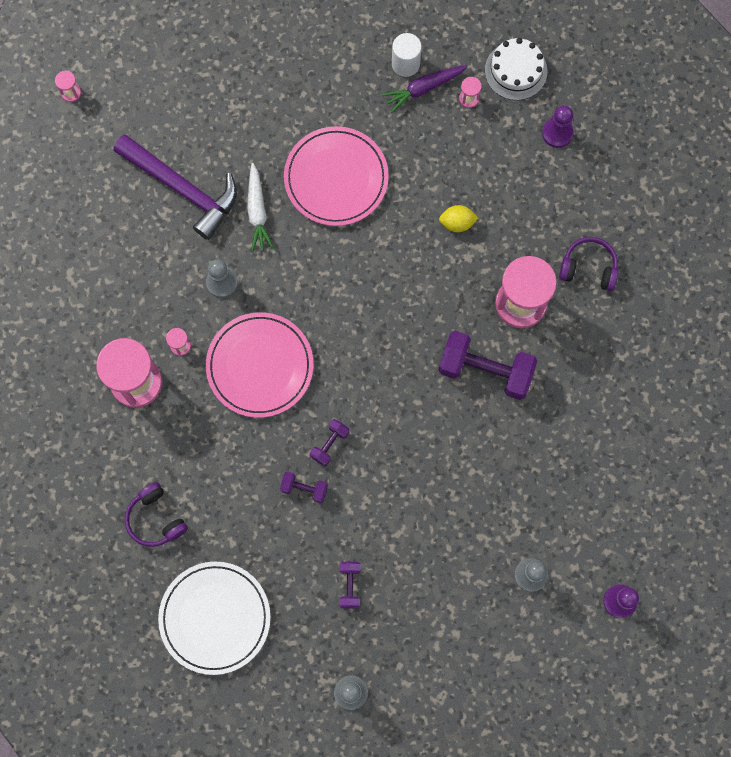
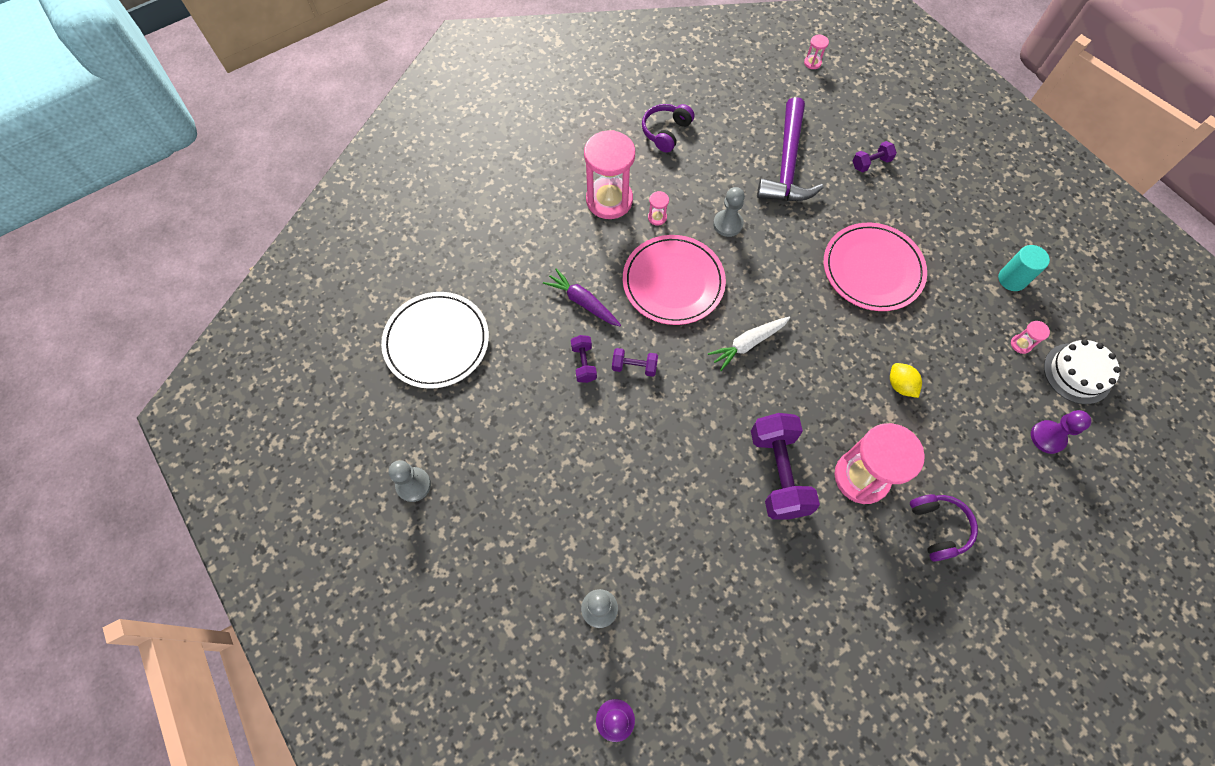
camera: 65 degrees right, 10 degrees down
(156, 519) = (502, 261): purple headphones -> purple headphones (666, 132)
(257, 211) = (804, 224): white carrot -> white carrot (748, 344)
(350, 586) = (513, 440): purple dumbbell -> purple dumbbell (870, 163)
(405, 64) = (1012, 279): white cylinder -> turquoise cylinder
(424, 88) = (1001, 303): purple carrot -> purple carrot (583, 302)

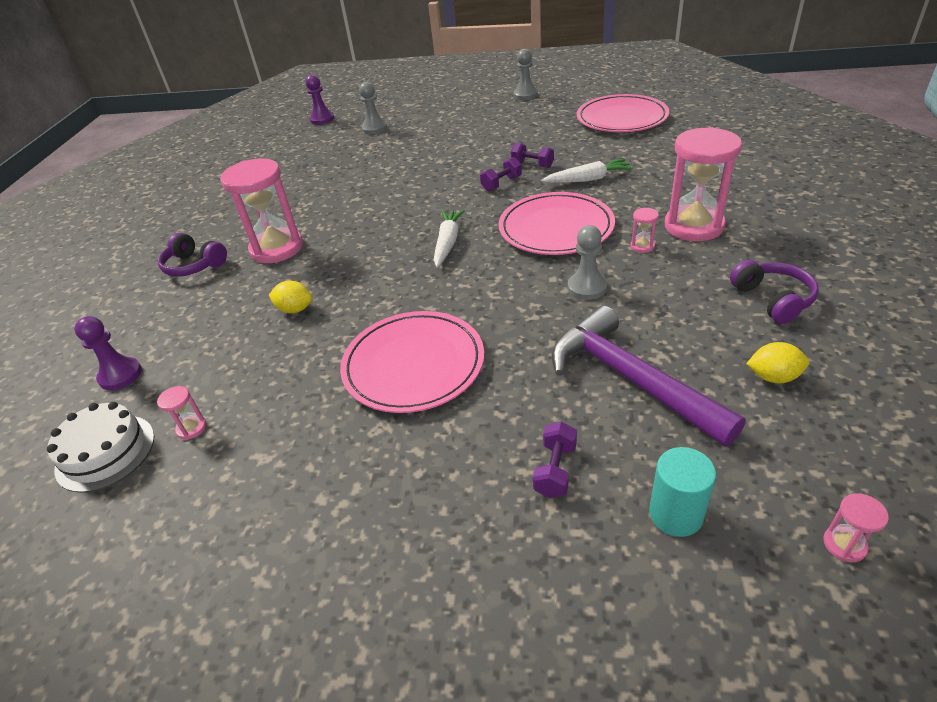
camera: 135 degrees right, 25 degrees down
(437, 342) = (621, 118): white plate -> pink plate
(583, 302) = (588, 179): purple carrot -> white carrot
(734, 111) = (773, 377): none -> yellow lemon
(778, 473) = (339, 213): purple dumbbell -> none
(1012, 279) = (244, 488): turquoise cylinder -> turquoise cylinder (675, 514)

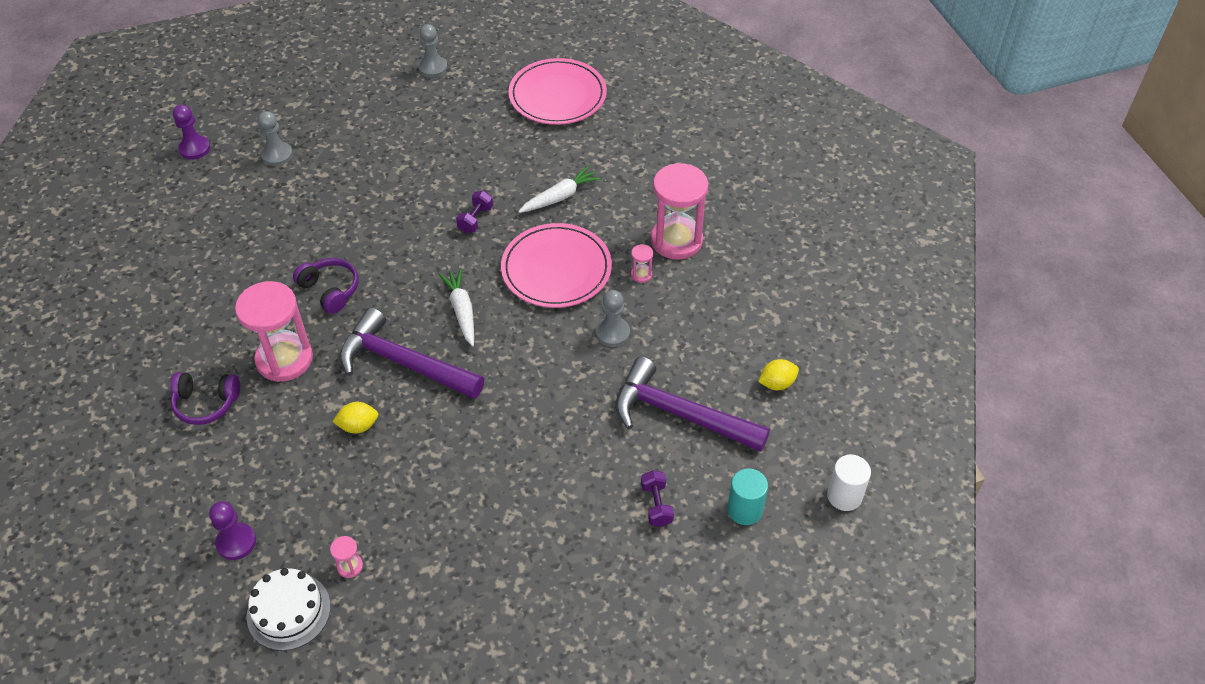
camera: 30 degrees left, 10 degrees up
(370, 270) = (404, 363): none -> purple hammer
(413, 365) = (505, 451): pink plate -> none
(532, 165) = (494, 185): purple dumbbell -> none
(772, 299) = (759, 309): purple headphones -> purple headphones (330, 290)
(844, 544) = (844, 496): pink hourglass -> white cylinder

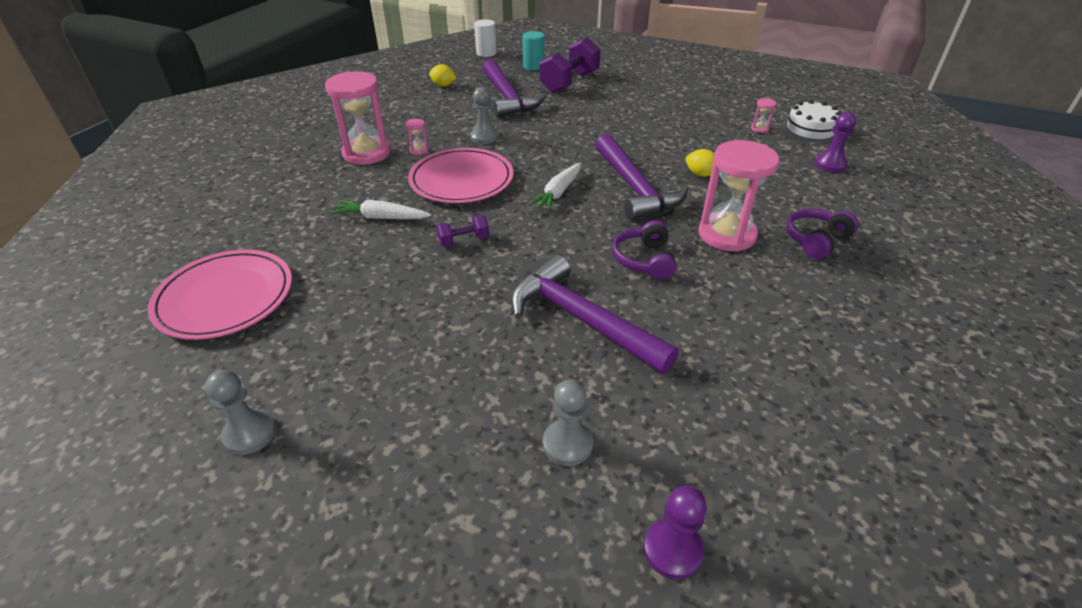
camera: 135 degrees left, 10 degrees down
(206, 403) = (816, 240): purple headphones -> purple headphones turned 90 degrees counterclockwise
(332, 219) = (582, 319): none -> purple hammer
(656, 505) = (569, 82): purple dumbbell -> purple dumbbell, size x2.06

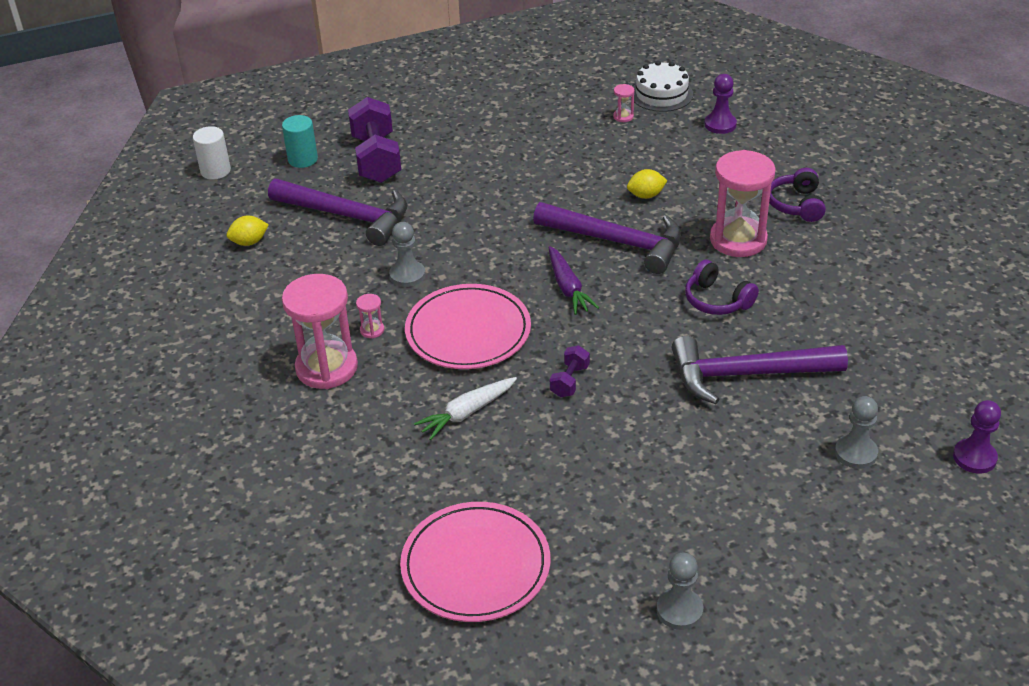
camera: 45 degrees left, 0 degrees up
(558, 193) = (568, 287): white carrot -> purple carrot

